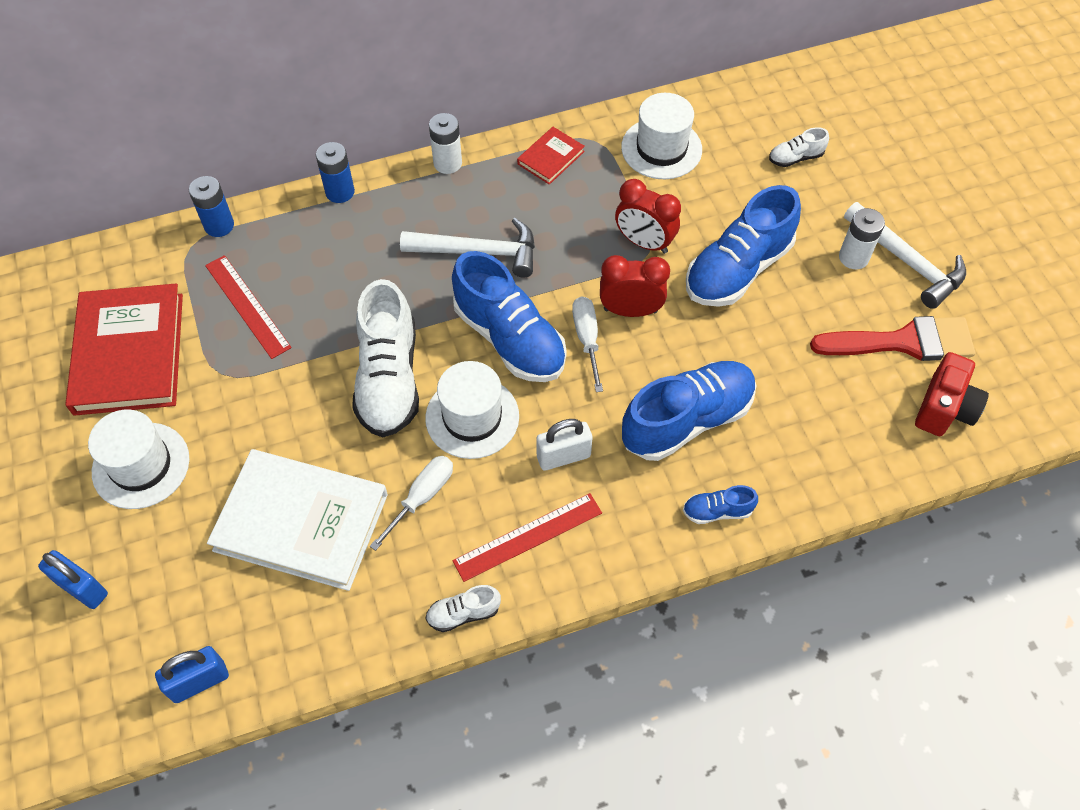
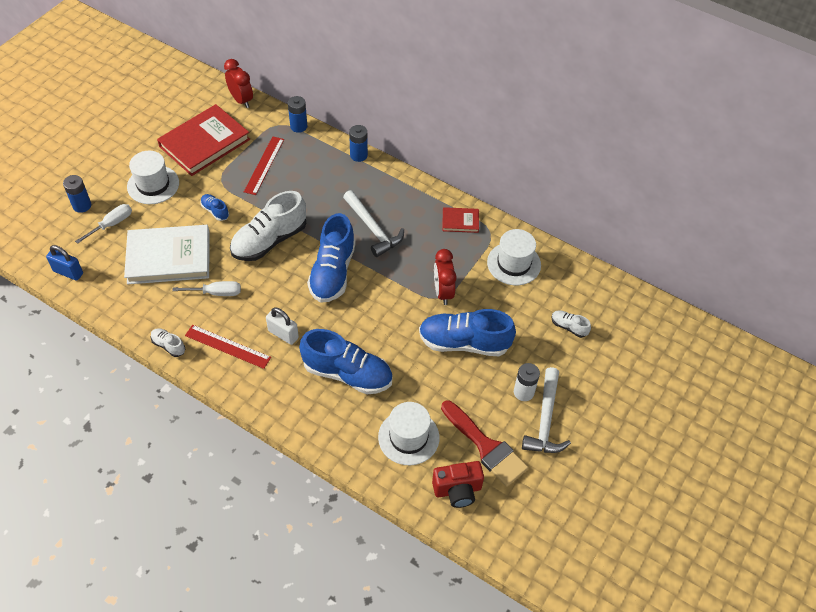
camera: 50 degrees right, 5 degrees down
(82, 588) = (82, 205): blue padlock -> blue battery
(301, 522) = (169, 257): white book -> white book turned 75 degrees counterclockwise
(447, 163) = (416, 183): white battery -> none
(472, 417) = (275, 285): white hat -> white hat (408, 437)
(587, 339) = (360, 303): white screwdriver -> white screwdriver (111, 224)
(630, 310) = (394, 311): red clock -> red clock (241, 100)
(717, 511) = (304, 417): blue shoe -> blue shoe (215, 211)

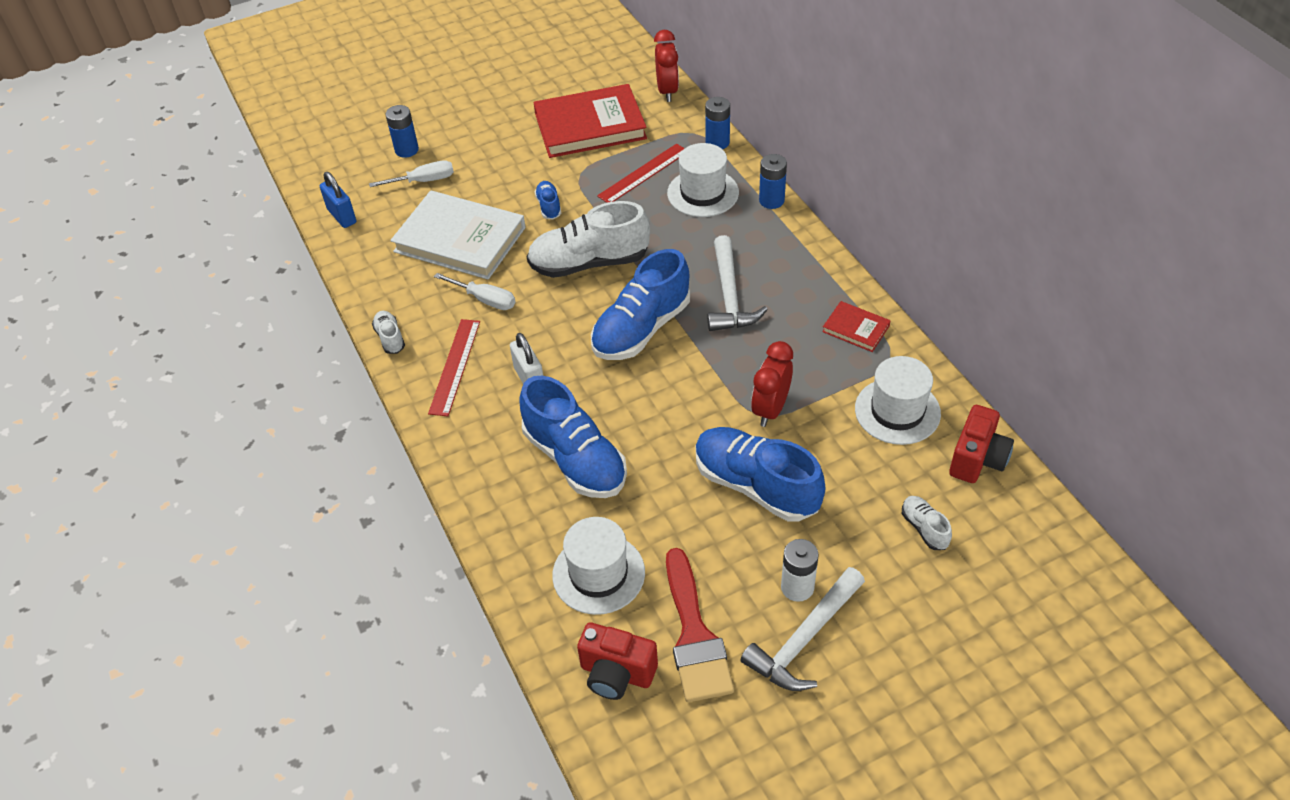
camera: 35 degrees right, 5 degrees down
(153, 185) = (499, 153): white hat -> white hat (703, 193)
(227, 346) = (454, 366): red ruler -> red ruler turned 45 degrees clockwise
(572, 274) = (977, 459): none -> red camera

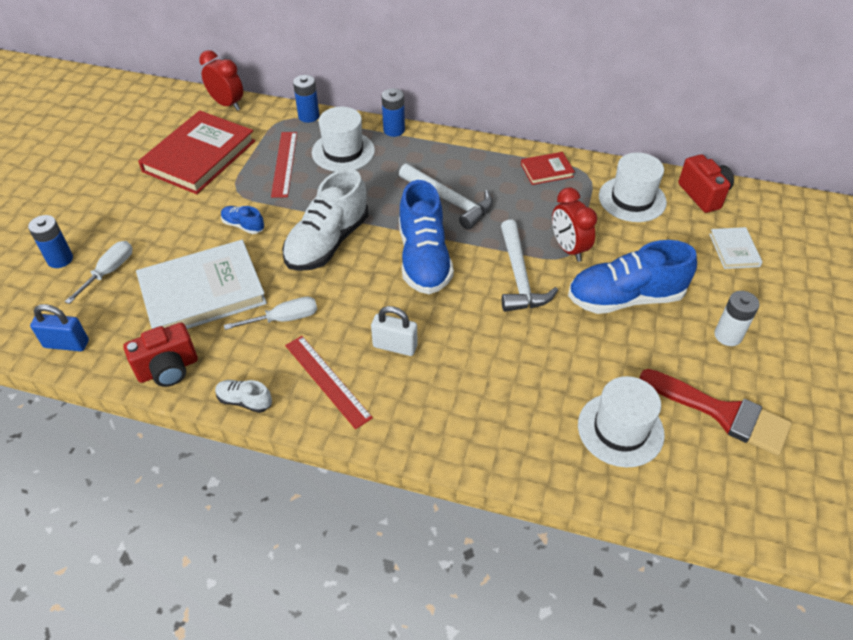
camera: 50 degrees left, 0 degrees up
(575, 459) = (501, 372): blue shoe -> none
(616, 673) = (720, 479): red camera -> red camera (168, 369)
(804, 639) = (773, 360): white hammer -> white hammer (519, 276)
(924, 528) = (734, 250): white shoe -> white book

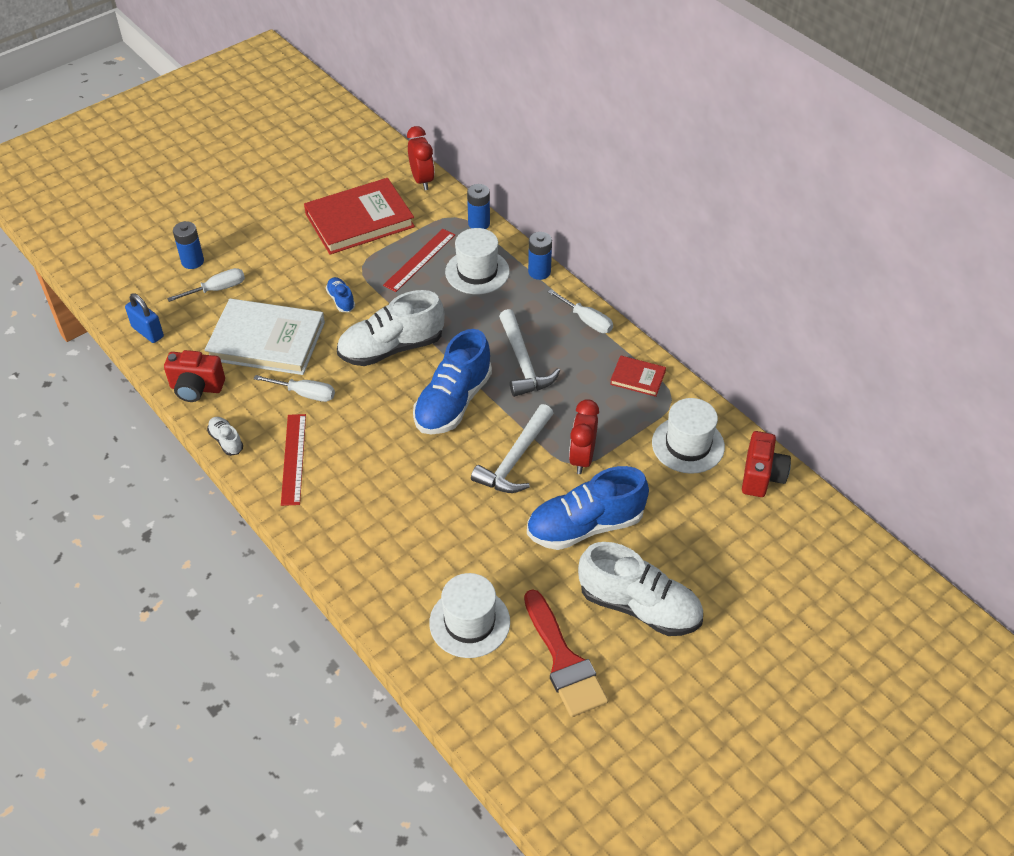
camera: 35 degrees right, 0 degrees up
(395, 346) = (364, 460): white padlock -> none
(466, 148) = (586, 320): none -> white screwdriver
(625, 298) = (585, 526): blue shoe -> blue shoe turned 45 degrees counterclockwise
(728, 335) = (639, 606): white battery -> white shoe
(734, 250) = (731, 541): white book -> none

